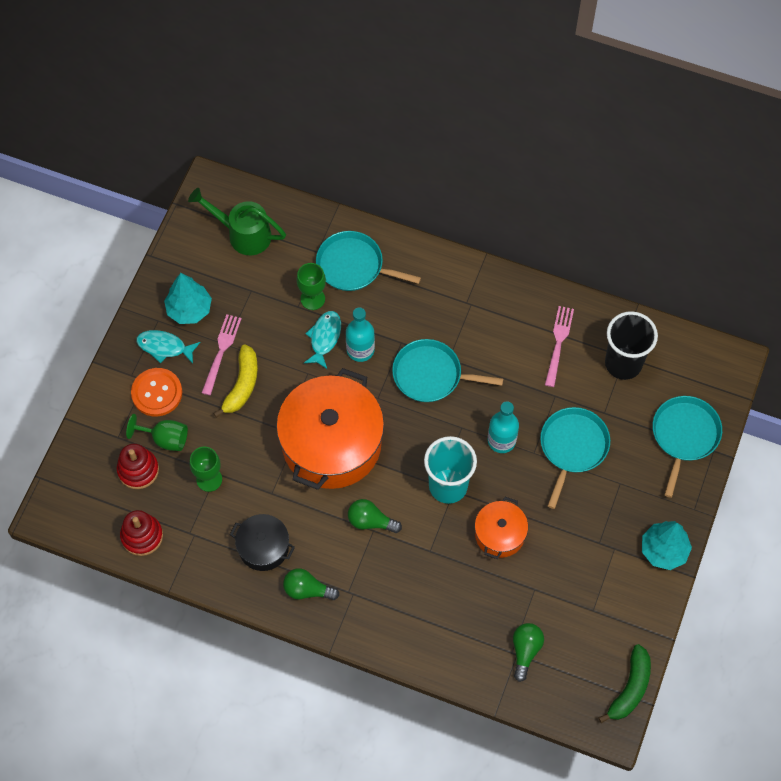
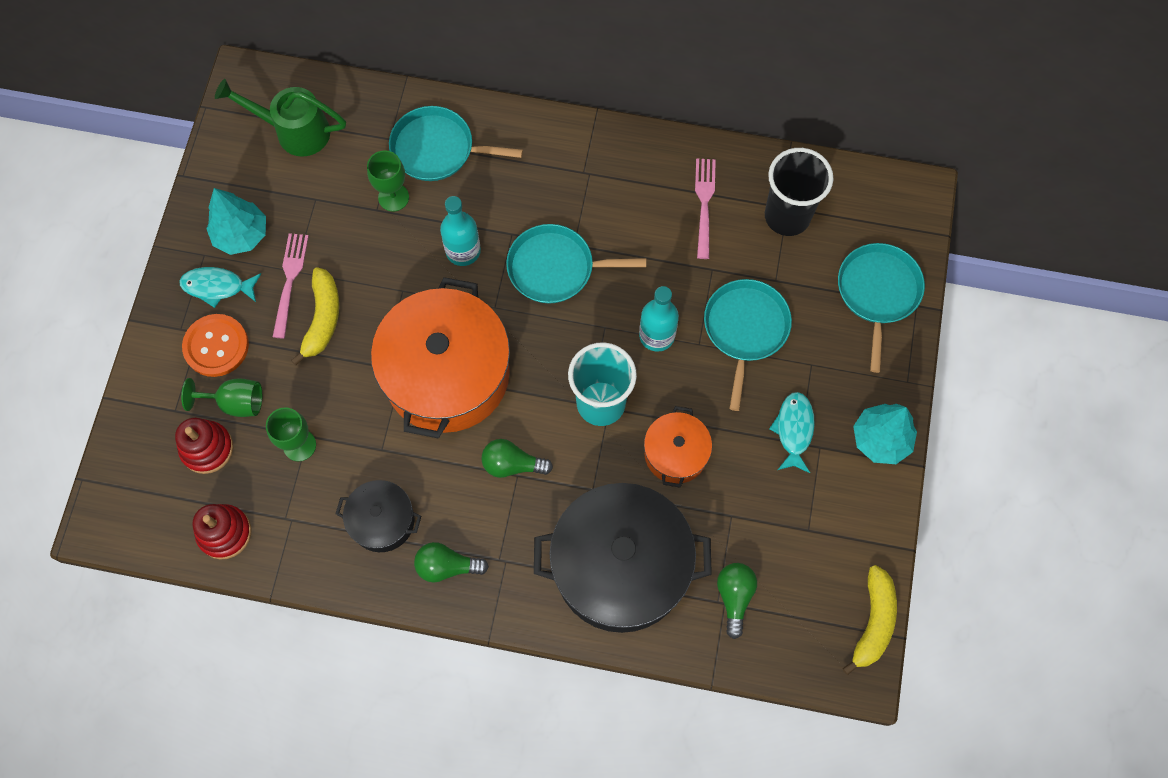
camera: 10 degrees left, 5 degrees up
(324, 338) = (416, 243): turquoise fish -> turquoise fish (794, 430)
(441, 613) = (620, 566): none -> black pot
(630, 688) = (873, 622): green banana -> yellow banana

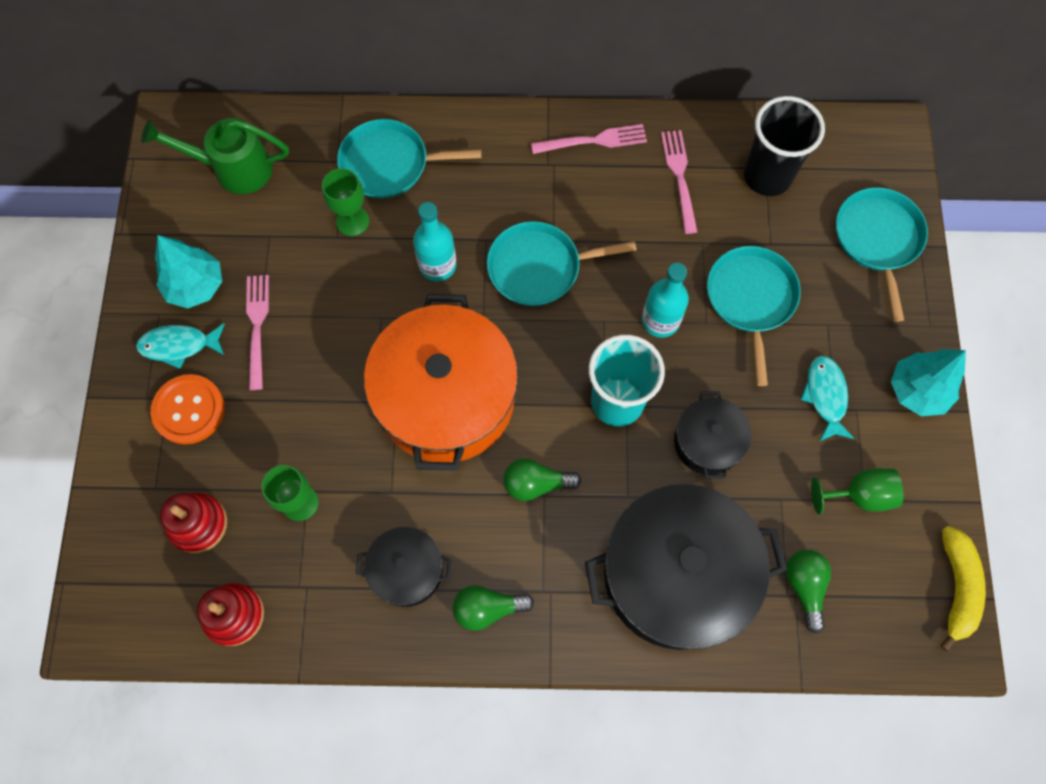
camera: 10 degrees left, 0 degrees up
(235, 402) = (221, 468): green goblet -> green goblet (859, 495)
(322, 318) = (300, 361): yellow banana -> none
(631, 156) = (593, 141): none -> pink fork
(675, 453) = (707, 442): orange pot -> black pot

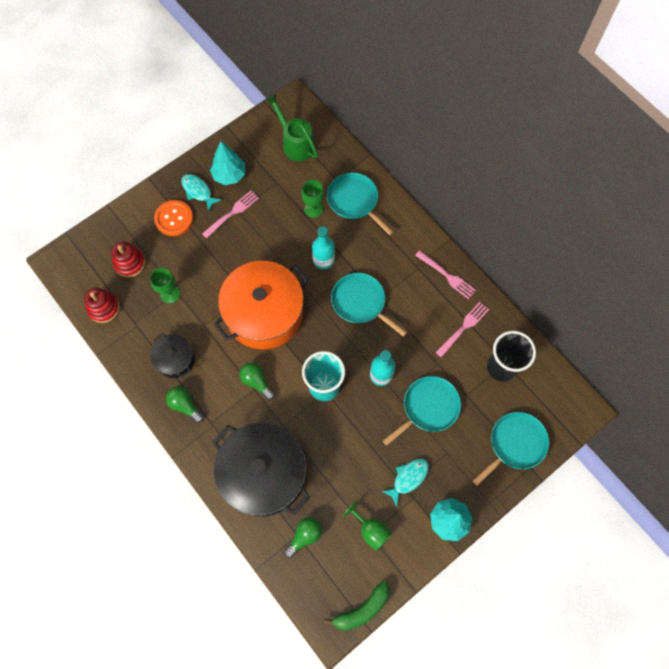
camera: 50 degrees right, 0 degrees up
(707, 442) = (338, 441): black pot -> none
(956, 587) = (362, 609): yellow banana -> green banana

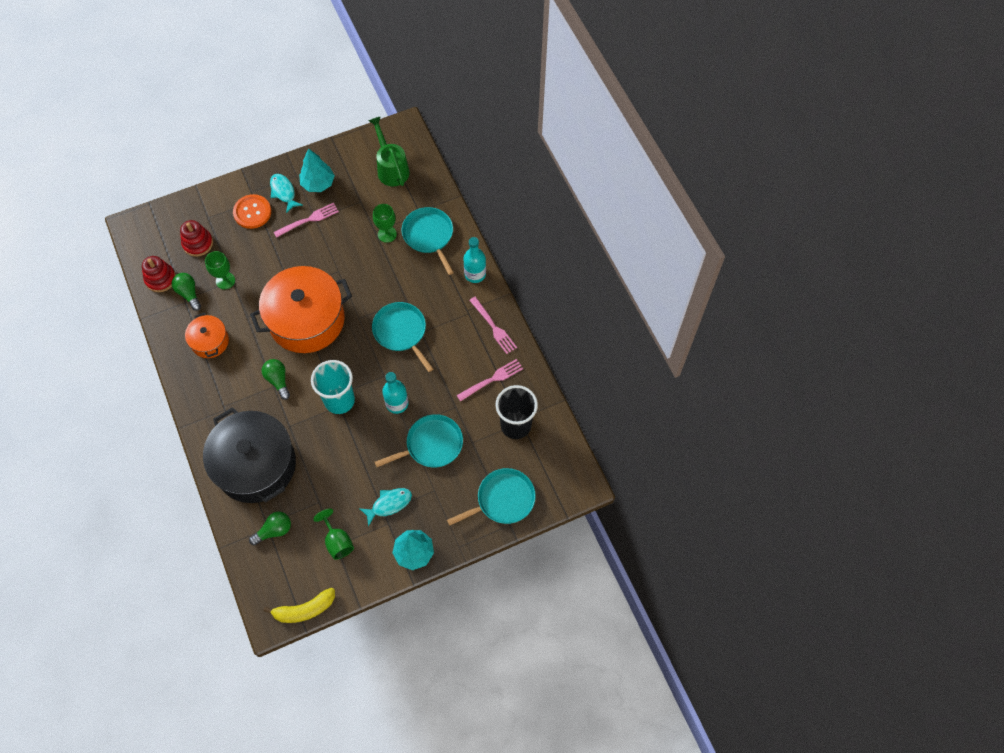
camera: 15 degrees right, 5 degrees down
(175, 359) = (210, 341): black pot -> orange pot
(185, 405) = (205, 385): green light bulb -> green light bulb (189, 293)
(323, 260) = (380, 284): turquoise bottle -> turquoise bottle (475, 274)
(362, 609) = (304, 609): green banana -> yellow banana

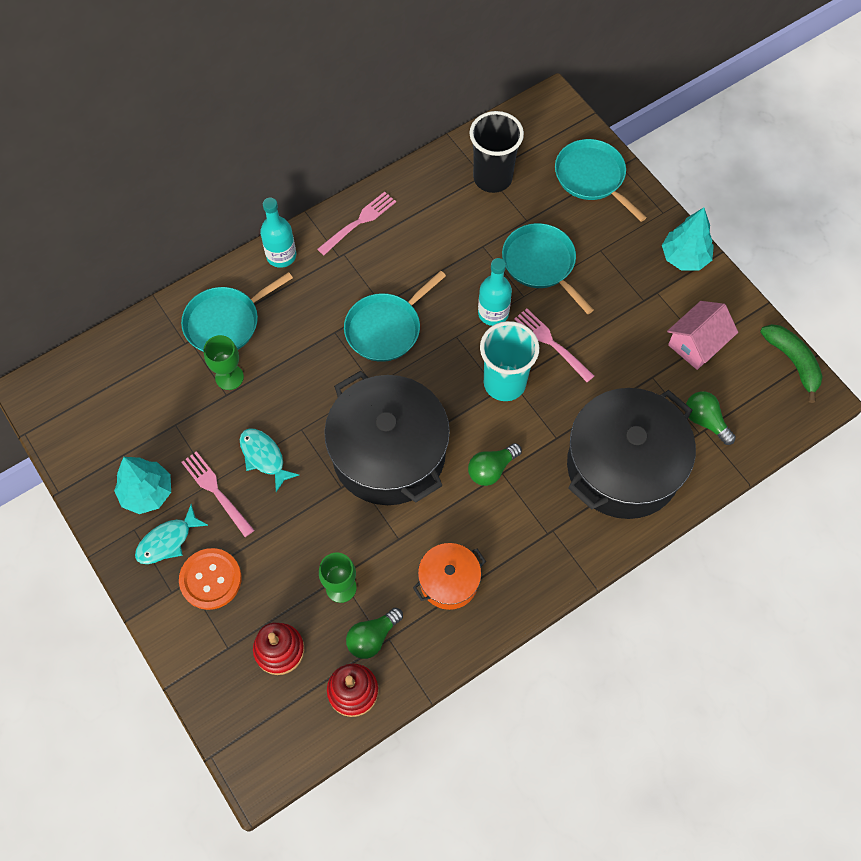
camera: 100 degrees left, 0 degrees up
(304, 609) = (792, 362): yellow banana -> green banana
(306, 320) = (389, 453): orange pot -> black pot
(337, 541) = (696, 344): green goblet -> pink house
(389, 504) = (632, 296): turquoise fish -> turquoise fish (264, 457)
(391, 168) = (111, 394): green watering can -> none
(492, 379) = (435, 212): pink fork -> pink fork (551, 343)

